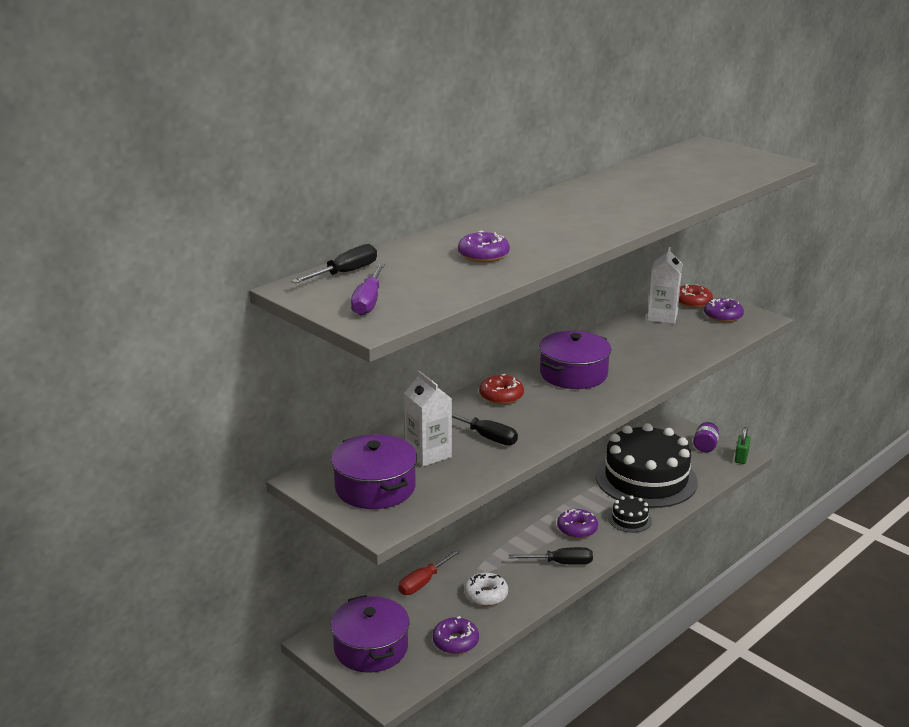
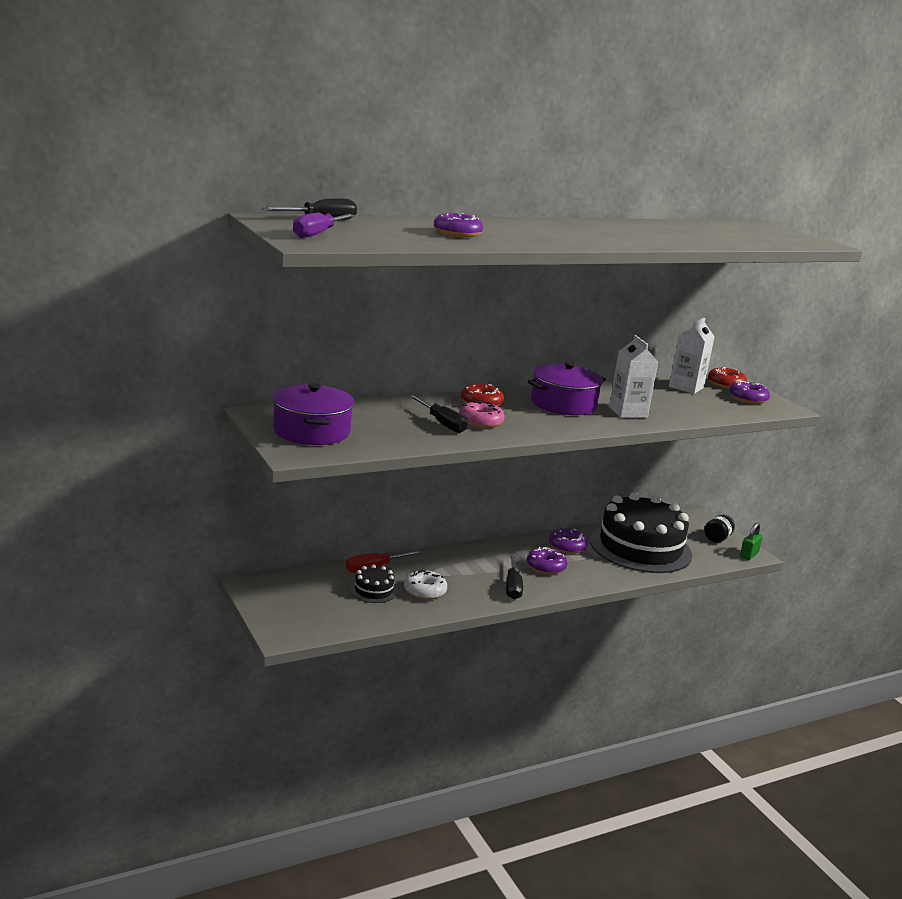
camera: 15 degrees right, 5 degrees down
(371, 648) = (293, 600): purple pot -> none
(428, 454) = (379, 422): white carton -> white carton (628, 412)
(455, 642) = (372, 616): purple donut -> purple donut (567, 546)
(518, 423) = (480, 422): none -> pink donut
(561, 563) = (512, 587): black screwdriver -> black screwdriver turned 75 degrees clockwise
(629, 519) = (602, 572): black cake -> black cake (373, 590)
(705, 446) = (717, 538): purple jar -> black jar

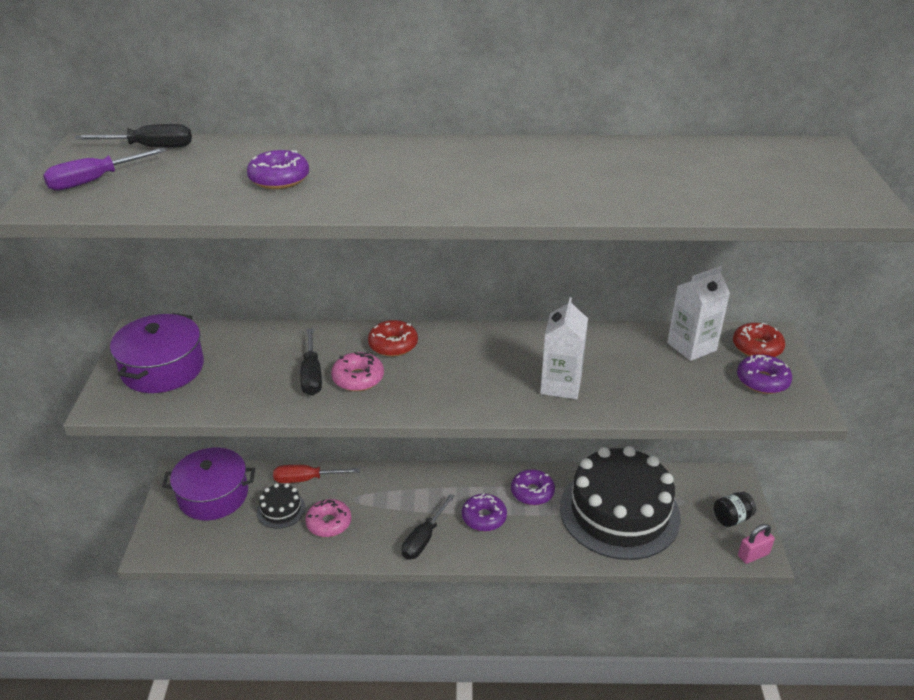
camera: 30 degrees right, 15 degrees up
(424, 591) = (329, 523): white donut -> pink donut
(563, 404) = (491, 359): purple pot -> purple pot (213, 495)
(749, 555) = (753, 555): green padlock -> pink padlock

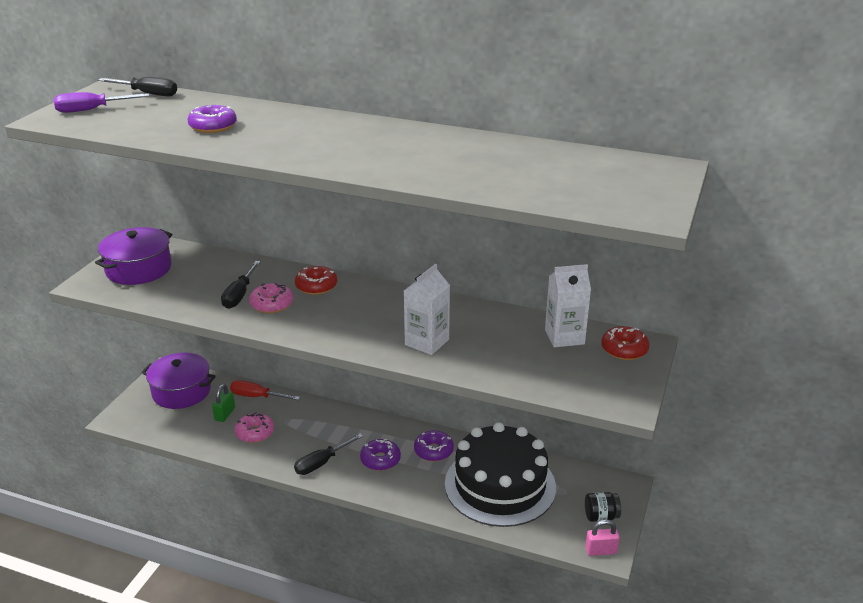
camera: 20 degrees right, 5 degrees down
(281, 510) = (225, 414): black cake -> green padlock
(762, 381) = (606, 376): purple donut -> none

